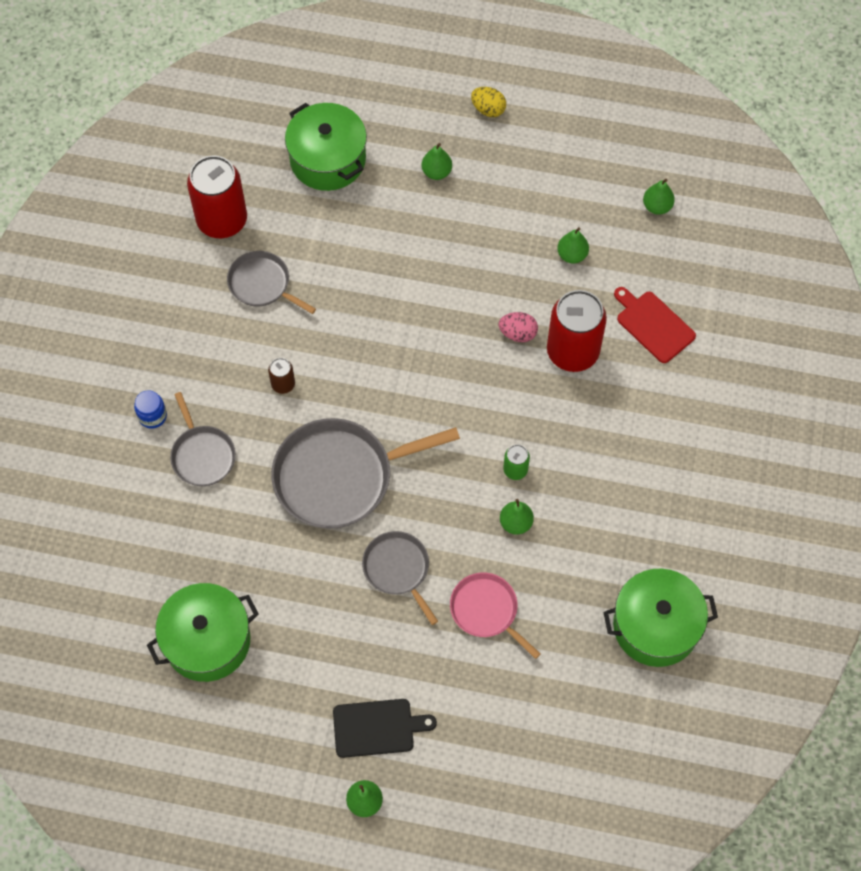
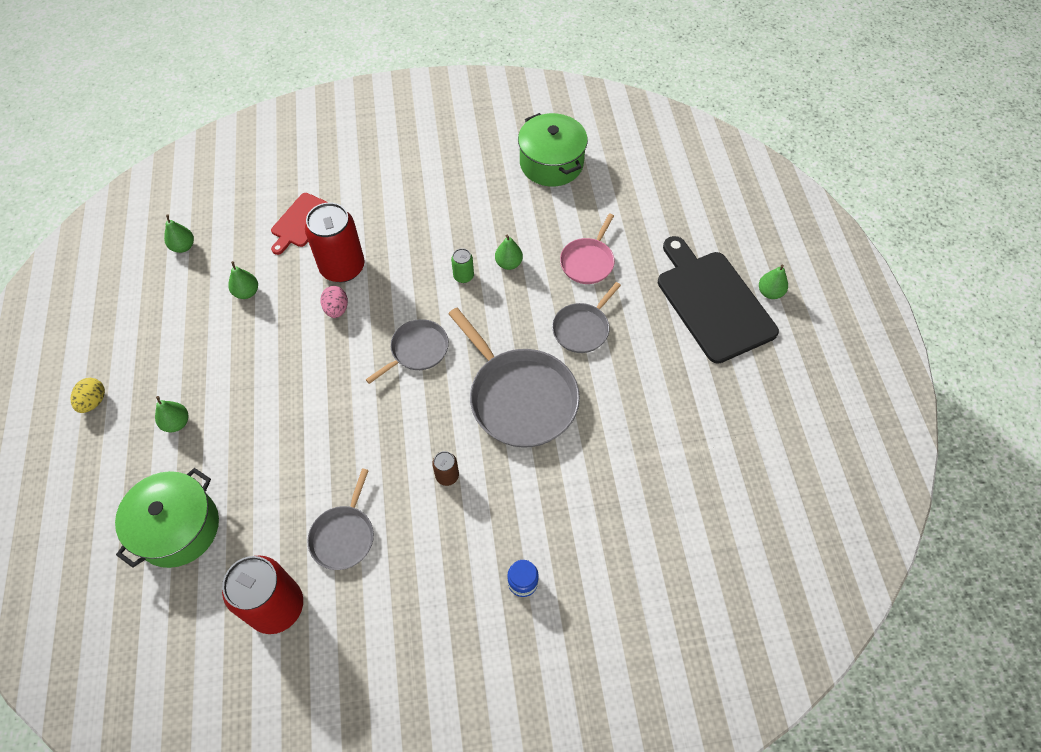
camera: 110 degrees left, 5 degrees down
(202, 455) = (545, 519): grey pan -> grey pan (417, 350)
(207, 640) = (710, 446): green pot -> none
(377, 728) = (713, 302): black cutting board -> black cutting board, size x1.82

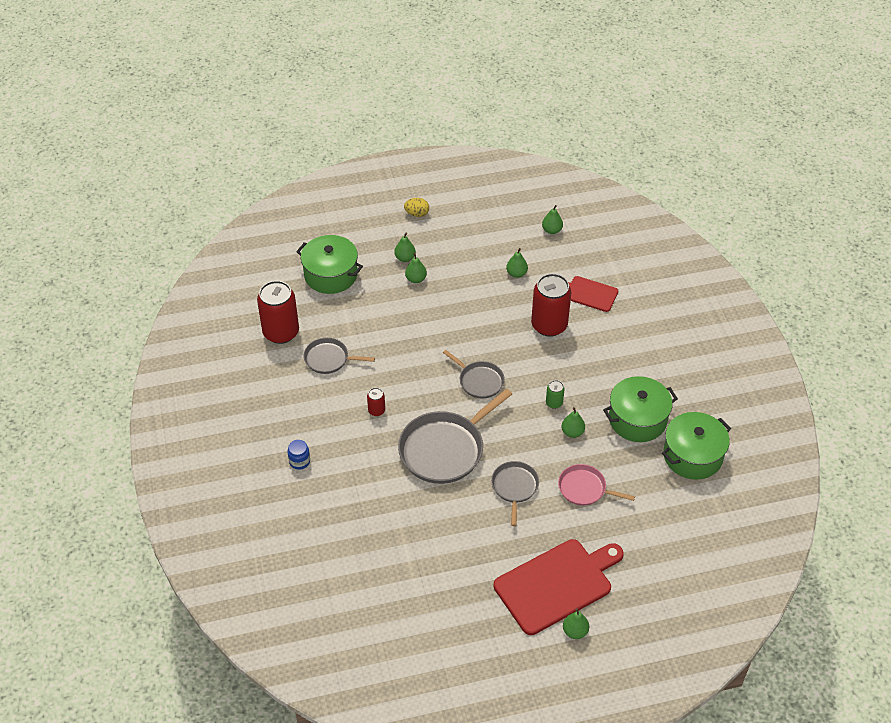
camera: 85 degrees right, 10 degrees down
(221, 411) = (416, 279): none -> green pear
(336, 309) = (509, 328): pink egg -> none
(447, 476) = (376, 410): brown can -> red can
(498, 202) = (637, 419): none -> green pot
(582, 328) = (514, 487): grey pan -> grey pan turned 60 degrees clockwise
(713, 302) = (557, 584): black cutting board -> red cutting board

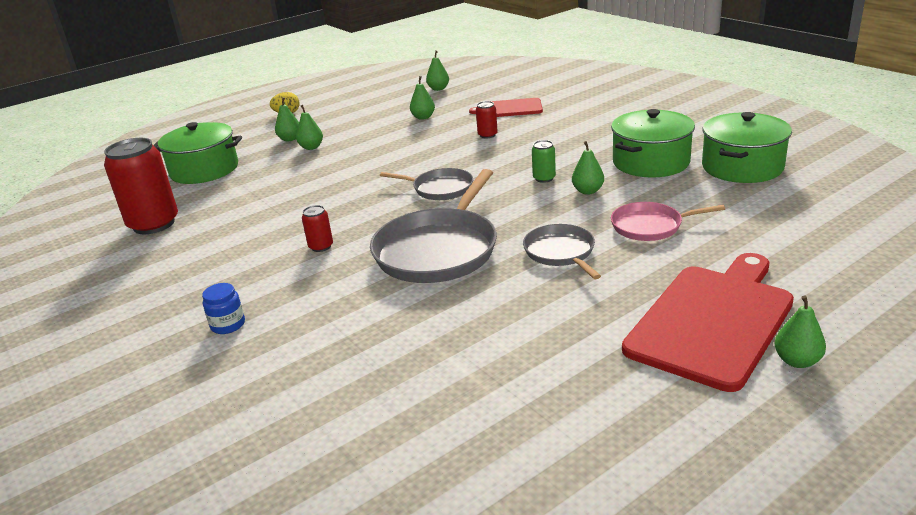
camera: 20 degrees left, 20 degrees down
(329, 359) = (231, 226): grey pan -> none
(549, 325) = (487, 135): red can -> red can, size x0.45

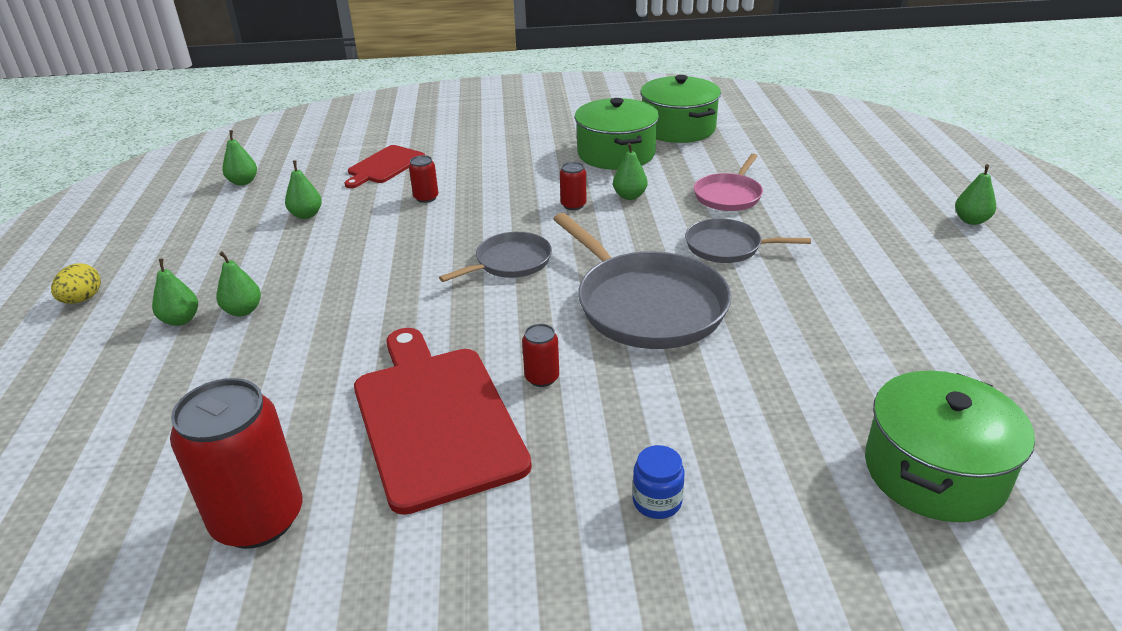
camera: 60 degrees left, 5 degrees up
(204, 170) = (142, 423): green pot -> green pot (934, 471)
(544, 178) = (573, 205): green can -> red can
(713, 321) = (897, 227): red cutting board -> red cutting board (435, 419)

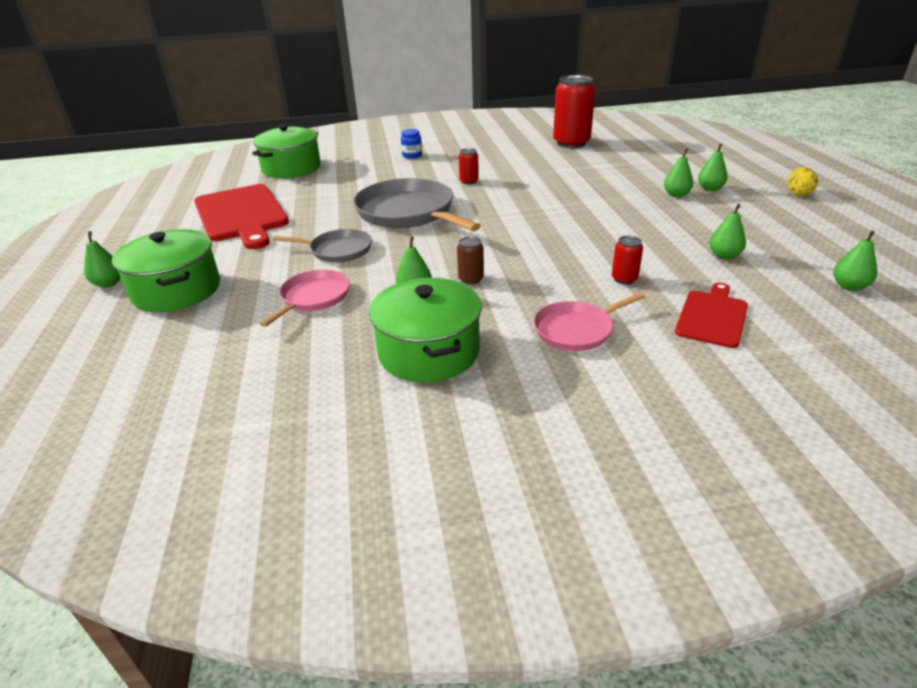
camera: 175 degrees right, 0 degrees up
(435, 419) = (517, 167): red cutting board -> red cutting board (241, 215)
(497, 162) = (576, 330): none -> pink pan
(510, 262) = (511, 230): grey pan -> none
(573, 205) = (471, 279): red can -> brown can
(678, 128) = (333, 410): green pot -> green pot (177, 290)

